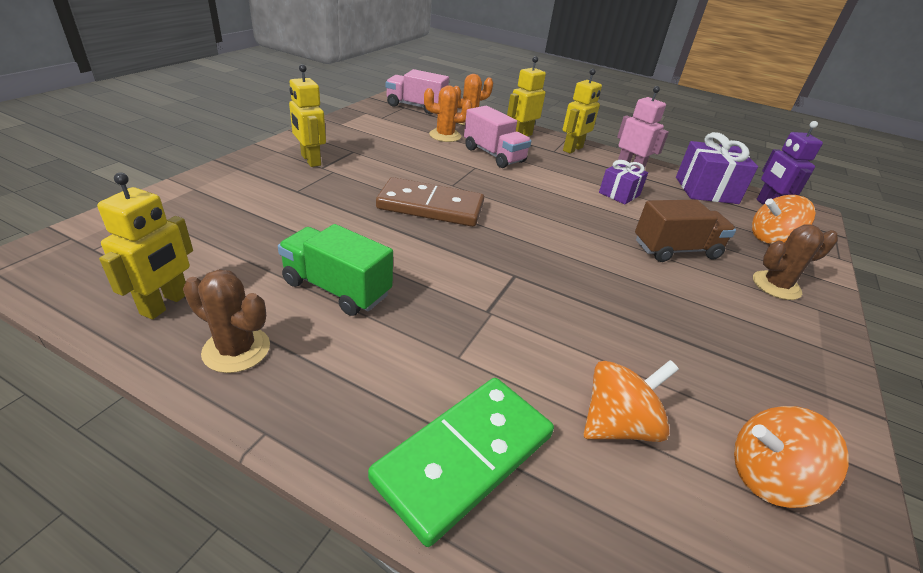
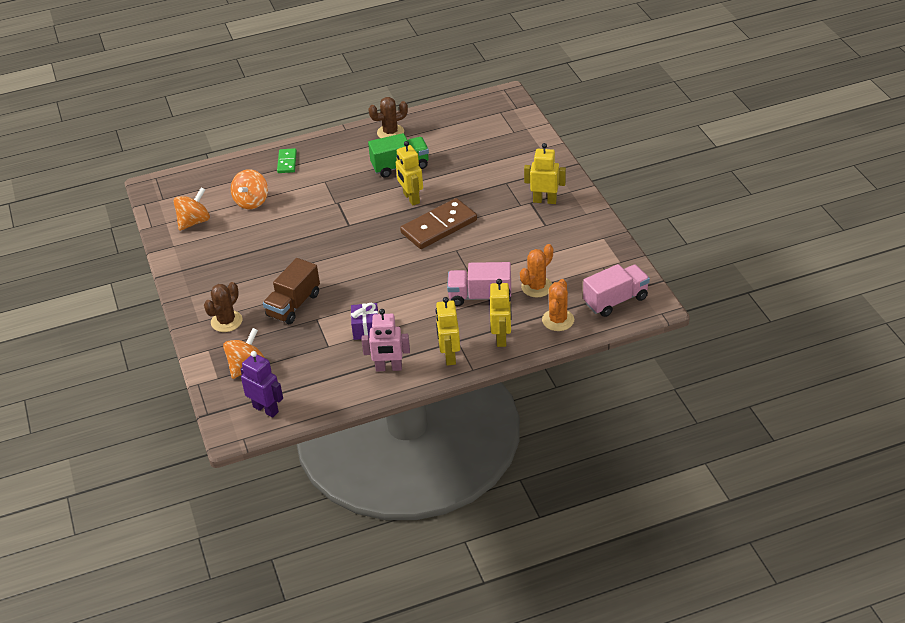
camera: 140 degrees right, 5 degrees up
(166, 304) = (437, 123): yellow robot -> yellow robot (411, 198)
(465, 458) = (287, 162): green domino -> green domino, size x0.52
(706, 190) = (318, 390): purple gift -> none

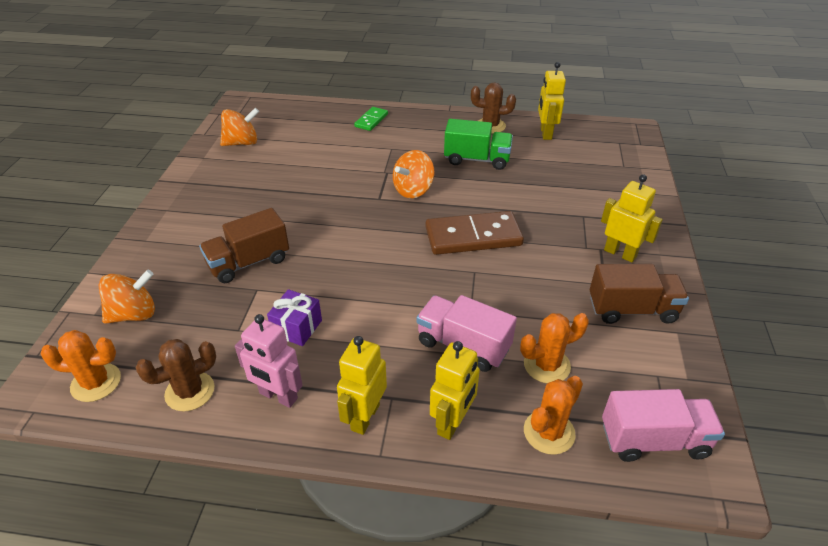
camera: 25 degrees right, 0 degrees up
(226, 321) = (169, 252): brown cactus -> brown cactus (190, 391)
(252, 202) = (308, 143): orange spinning top -> orange spinning top (413, 190)
(266, 409) = (96, 382): purple robot -> orange cactus
(411, 198) = (464, 195): yellow robot -> yellow robot (545, 133)
(570, 234) = (632, 310): none -> brown truck

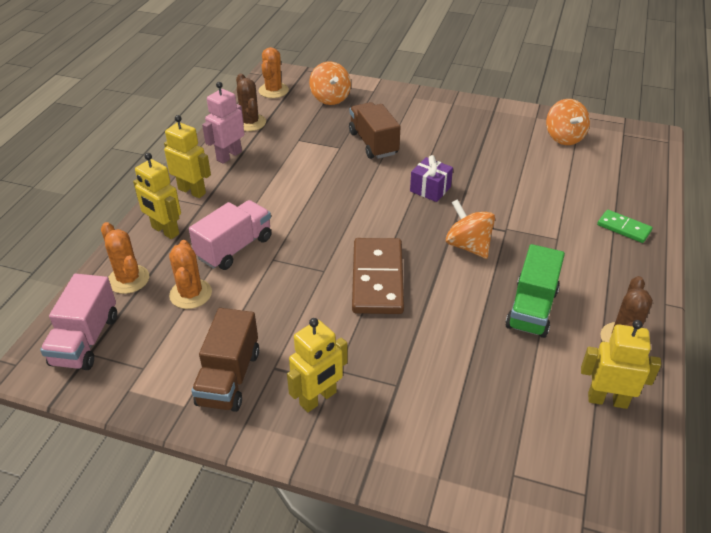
camera: 100 degrees right, 0 degrees up
(297, 327) = (290, 165): purple gift -> purple gift (430, 189)

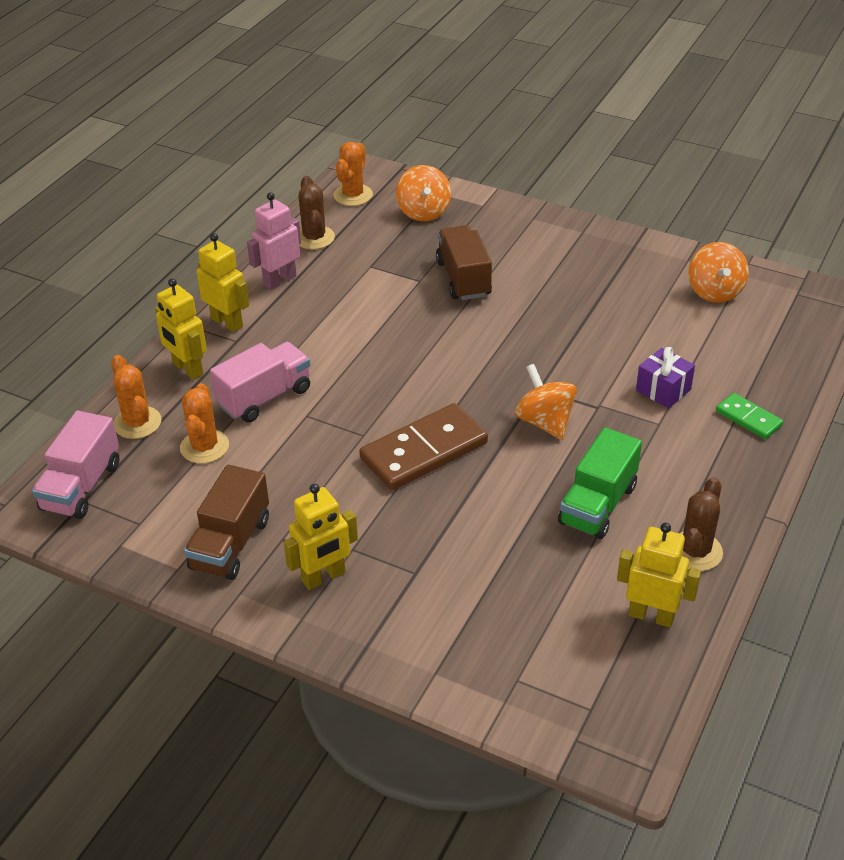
camera: 10 degrees right, 0 degrees up
(377, 279) = (424, 451): brown domino -> brown domino turned 45 degrees clockwise
(430, 189) = (519, 346): purple gift -> purple gift (663, 390)

